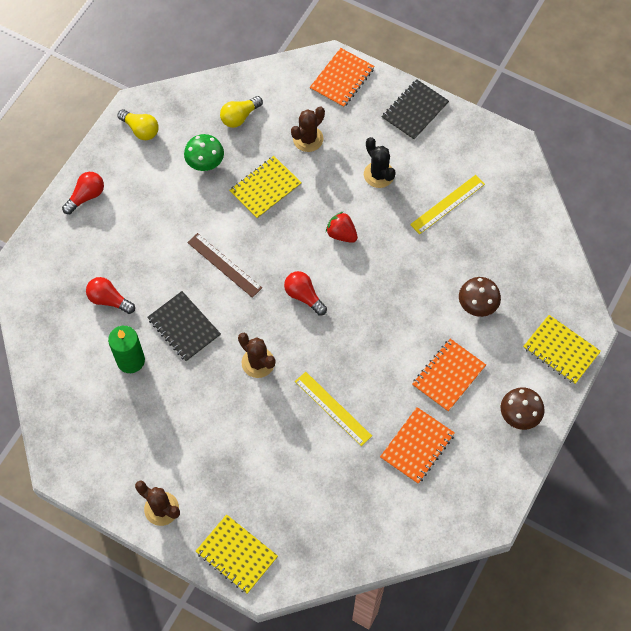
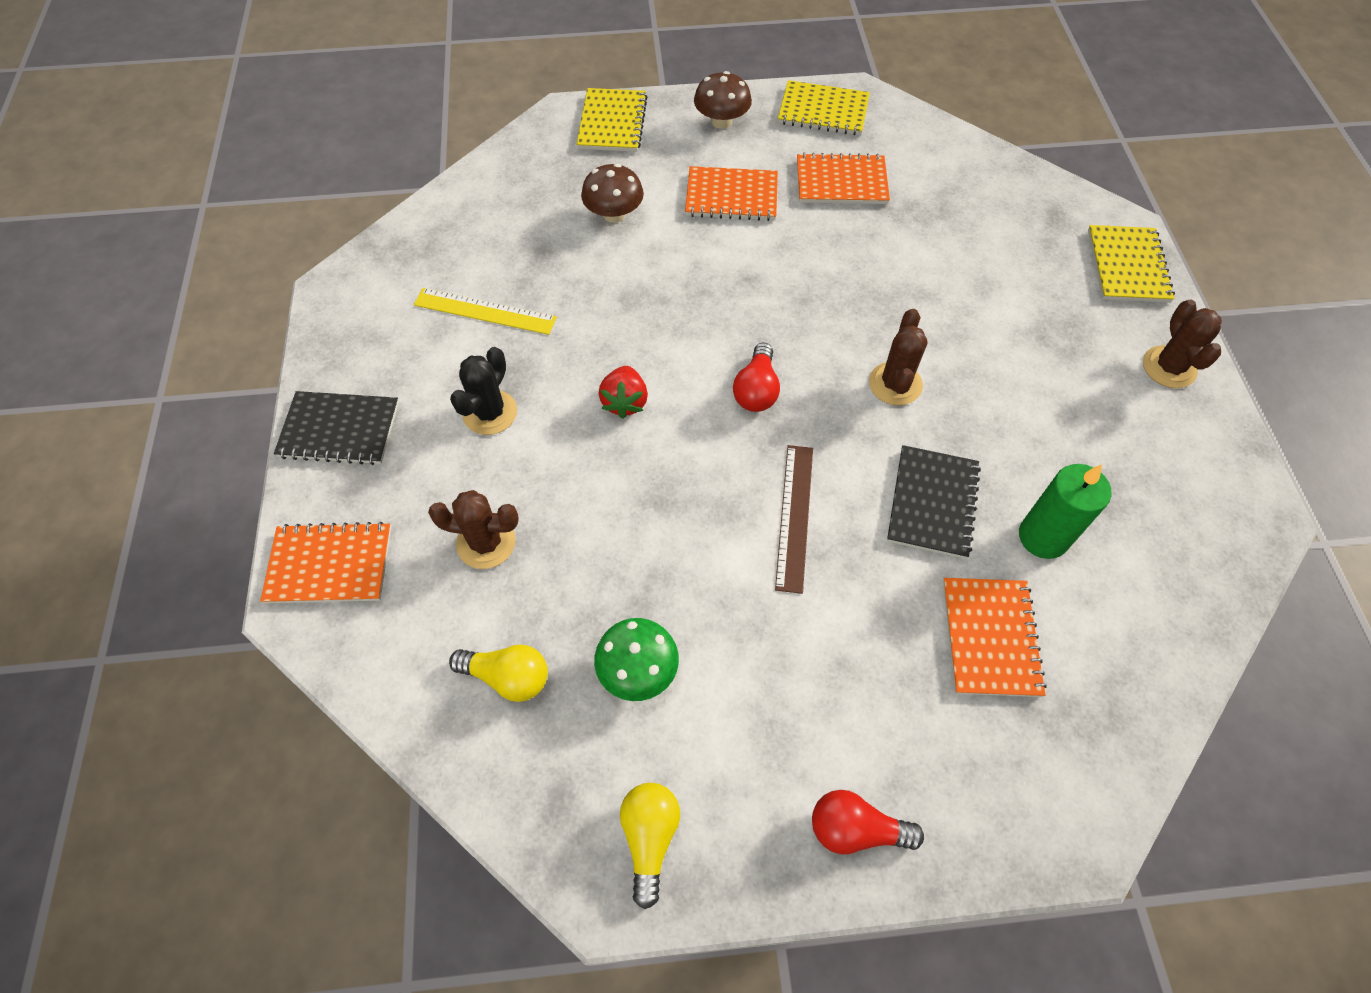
camera: 125 degrees left, 5 degrees down
(109, 300) = (990, 638): red light bulb -> orange notebook
(265, 188) = (622, 545): yellow notebook -> yellow notebook (823, 111)
(333, 408) = (874, 276): yellow ruler -> none

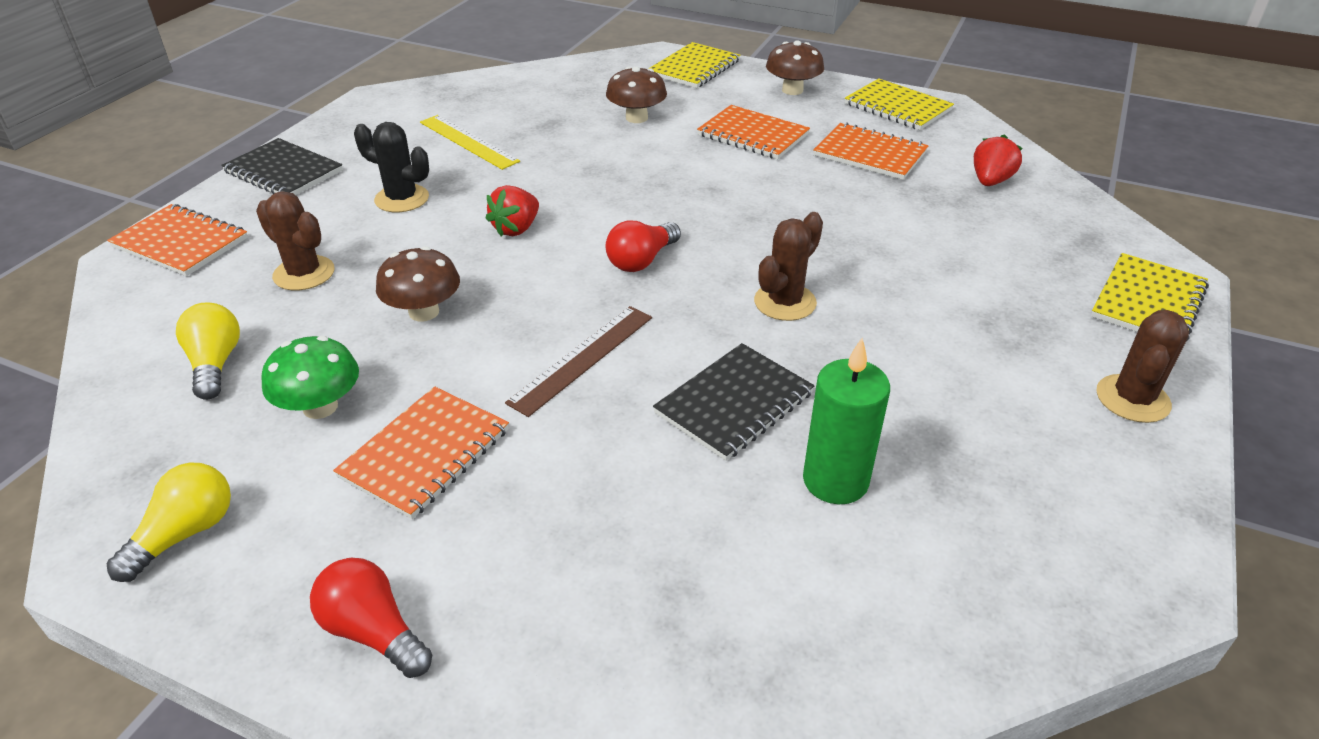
camera: 30 degrees right, 20 degrees down
(490, 413) = (402, 199): black cactus -> black cactus turned 60 degrees clockwise
(508, 677) = (215, 364): yellow light bulb -> yellow light bulb turned 150 degrees counterclockwise
(630, 532) = (424, 312): none -> brown mushroom
(950, 177) = (990, 181): none -> red strawberry
(990, 638) = (688, 539): orange notebook -> orange notebook (425, 453)

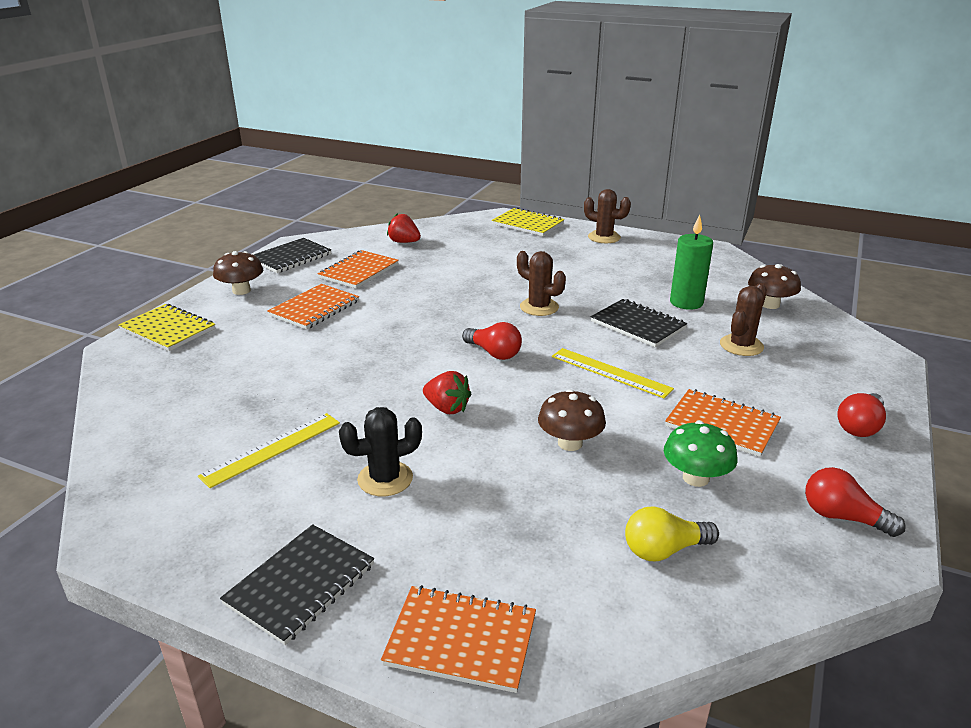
camera: 90 degrees left, 10 degrees down
(180, 243) = (461, 640): orange notebook -> orange notebook turned 75 degrees clockwise
(185, 534) = (842, 517): yellow light bulb -> red light bulb
(304, 273) = (520, 522): brown cactus -> brown cactus (741, 345)
(402, 199) = (385, 479): black cactus -> black cactus turned 45 degrees clockwise
(582, 359) = (610, 372): brown ruler -> yellow ruler
(636, 118) = (260, 357): brown mushroom -> brown mushroom (770, 304)
(897, 107) = (291, 257): yellow notebook -> black notebook

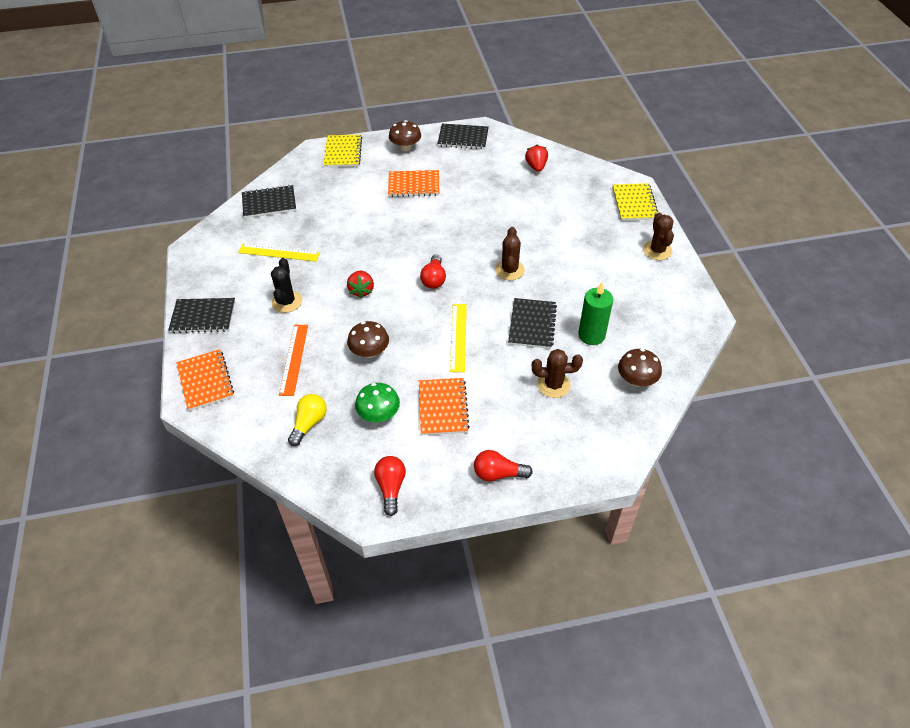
camera: 55 degrees right, 20 degrees up
(154, 420) = (269, 203): none -> black notebook
(359, 271) = (475, 173): orange notebook -> none
(385, 479) = (287, 302): black cactus -> black cactus turned 60 degrees clockwise
(514, 516) = (294, 359): none -> orange ruler
(664, 550) = (309, 423): yellow light bulb -> yellow light bulb turned 75 degrees clockwise

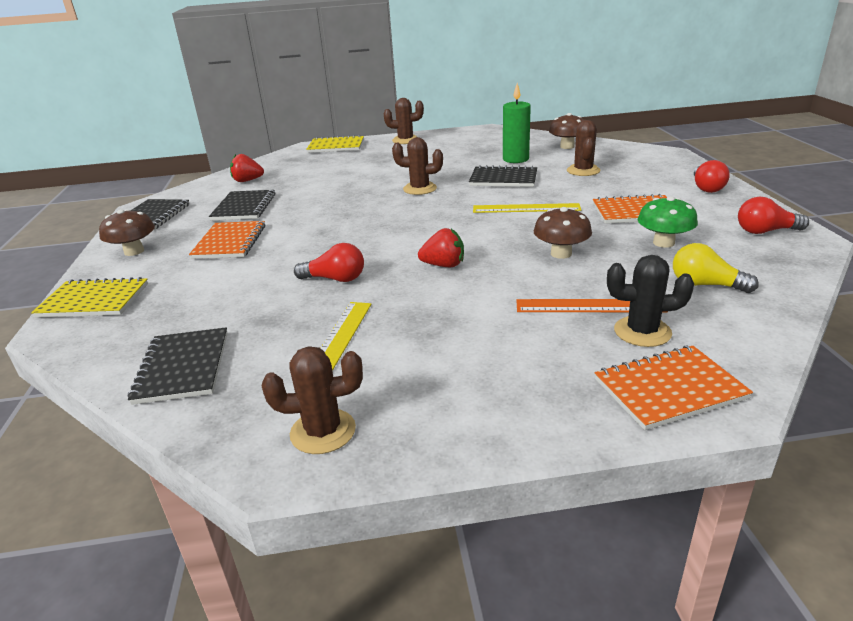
camera: 85 degrees left, 20 degrees down
(203, 317) = (504, 415): black notebook -> black notebook (244, 207)
(208, 258) = (323, 431): none -> brown cactus
(287, 302) = (464, 323): black cactus -> black cactus (642, 332)
(434, 279) = (427, 223): red light bulb -> red light bulb (335, 279)

